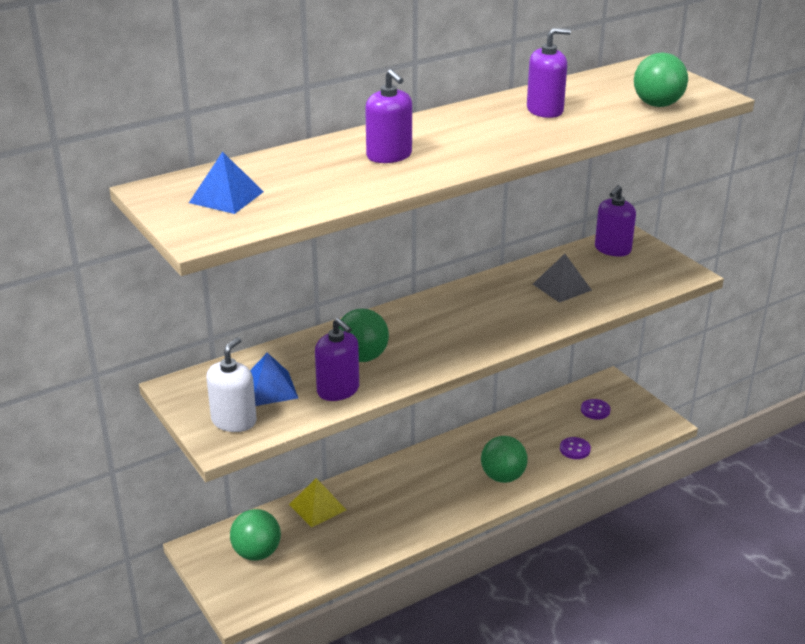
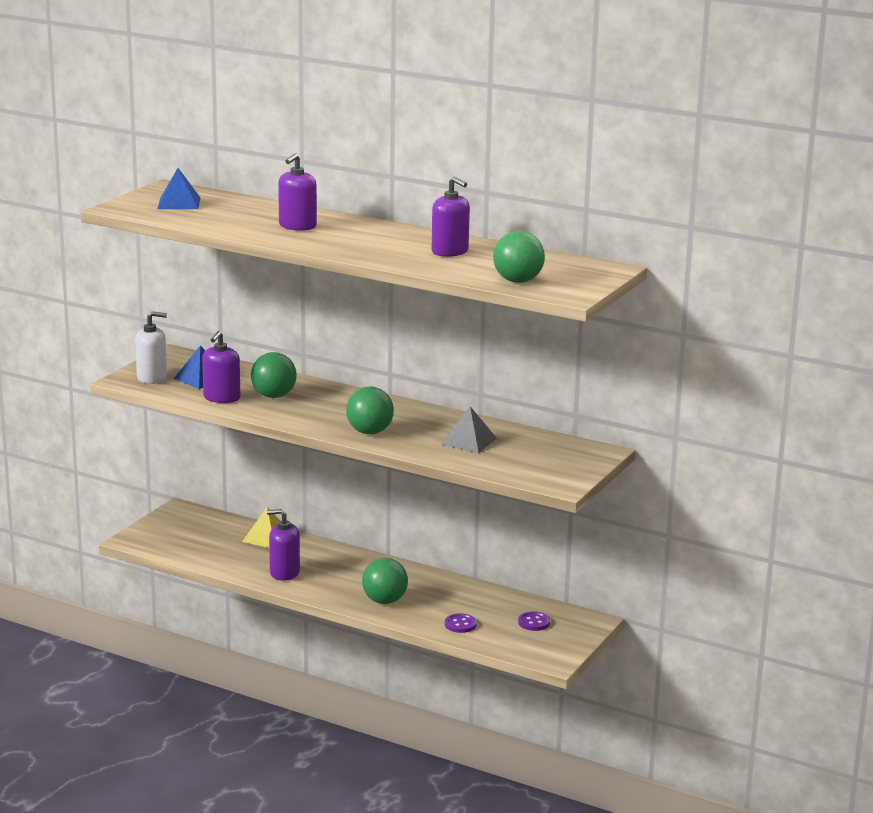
camera: 60 degrees right, 10 degrees down
(257, 553) = (194, 530): green ball -> green ball (369, 432)
(612, 249) = (567, 449): purple soap dispenser -> purple soap dispenser (284, 573)

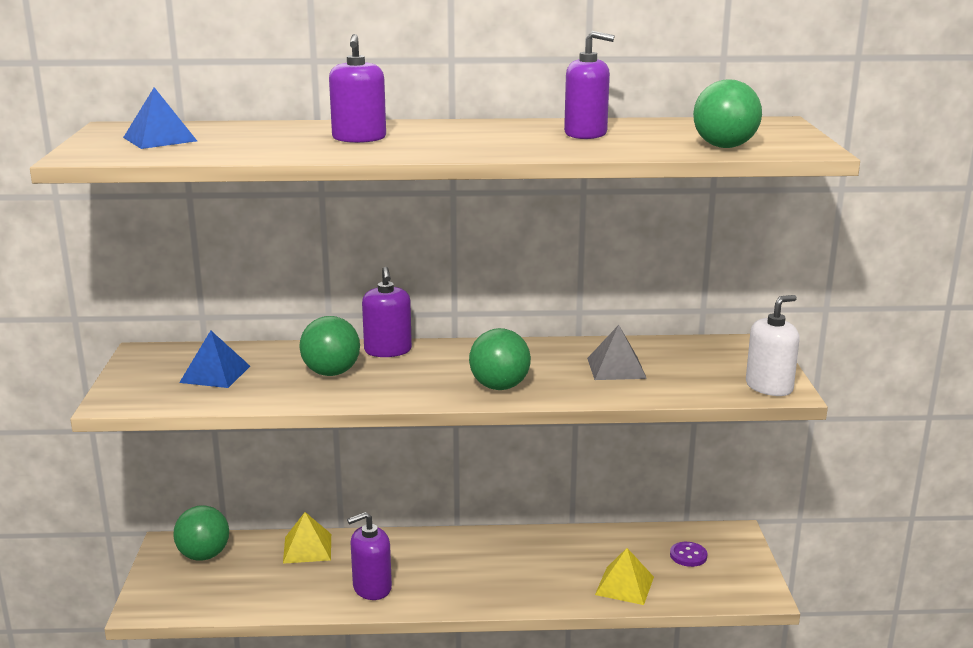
camera: 30 degrees left, 0 degrees up
(152, 378) = (149, 389): white soap dispenser -> white soap dispenser (769, 387)
(221, 398) = (271, 391): purple soap dispenser -> purple soap dispenser (388, 350)
(384, 601) = (517, 584): green ball -> green ball (204, 555)
(460, 624) = (624, 585): purple button -> yellow pyramid

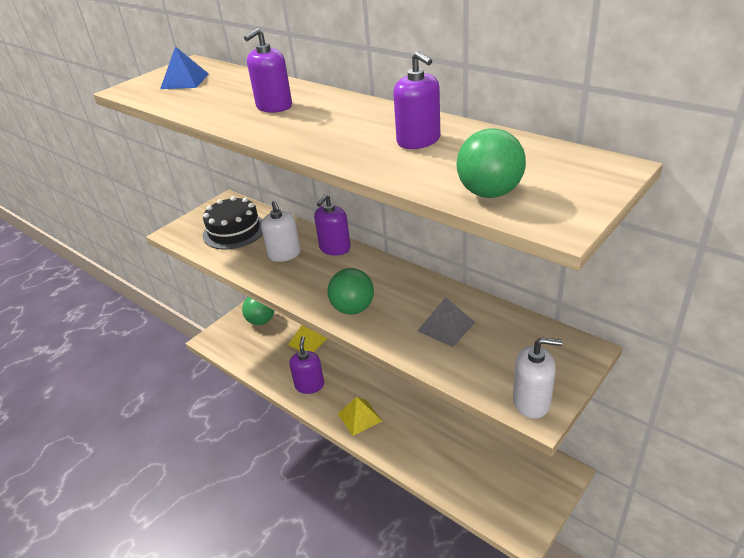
camera: 45 degrees right, 15 degrees up
(215, 374) = (234, 231): blue pyramid -> black cake
(331, 373) = (284, 254): green ball -> white soap dispenser
(372, 588) = (309, 385): purple soap dispenser -> purple soap dispenser turned 75 degrees clockwise
(624, 585) = (442, 468): yellow pyramid -> yellow pyramid (359, 417)
(688, 555) = (509, 470): purple button -> none

